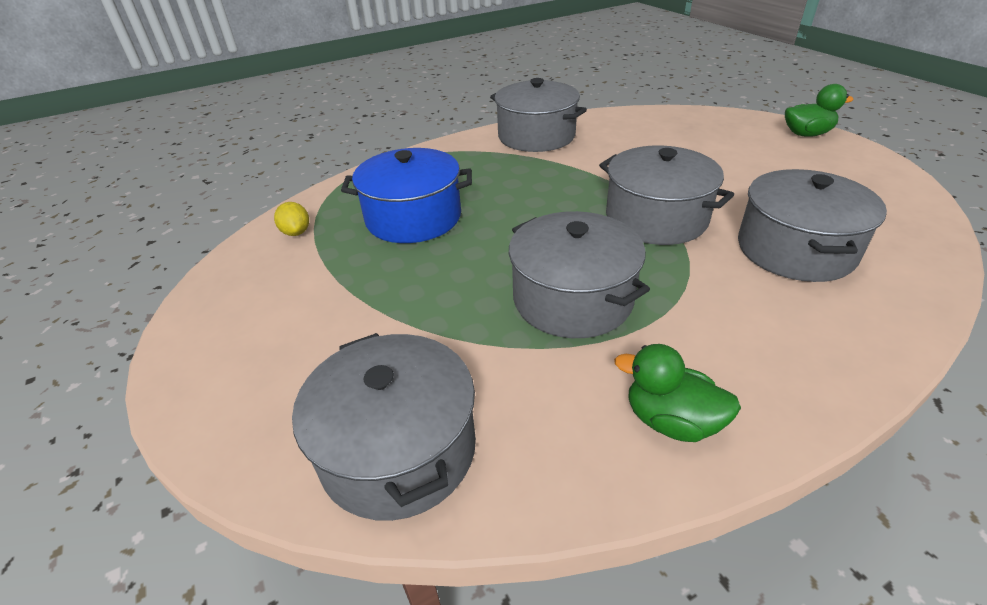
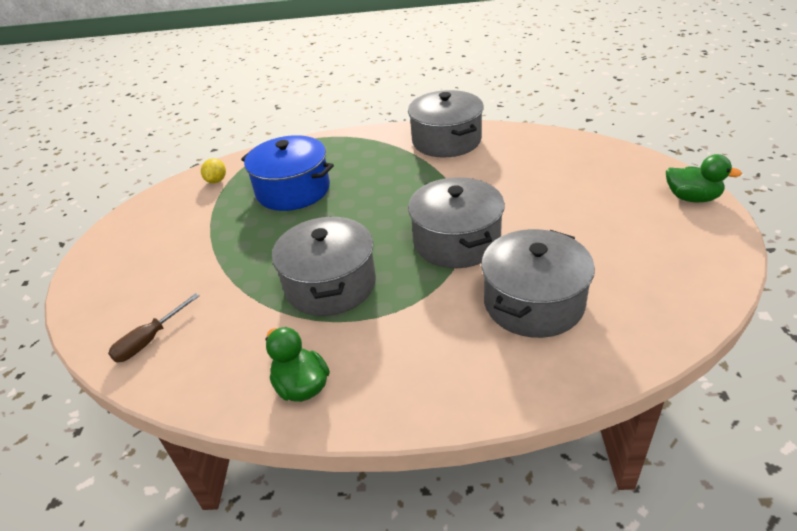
camera: 30 degrees right, 0 degrees up
(398, 449) = (149, 340): grey pot -> brown screwdriver

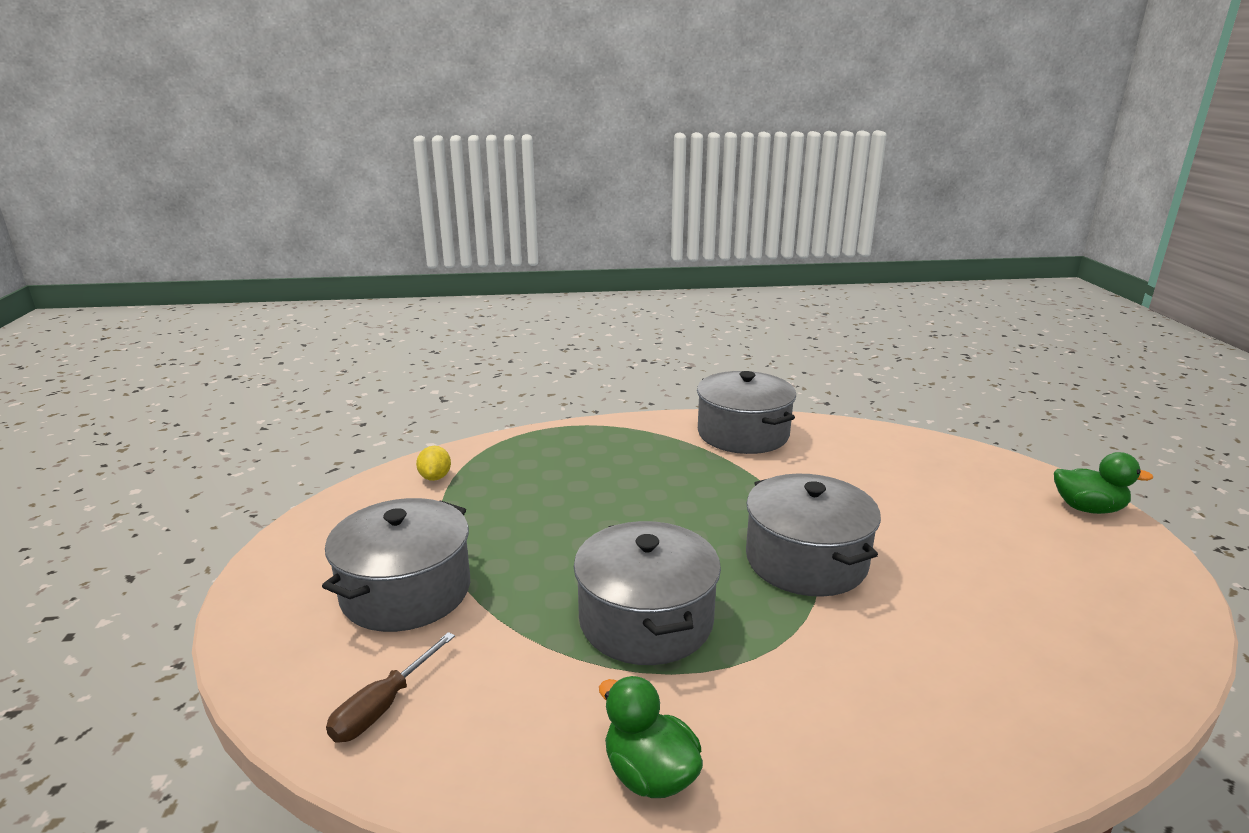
camera: 10 degrees left, 15 degrees down
(293, 190) = (551, 491): blue pot -> none
(533, 302) = (946, 643): grey pot -> grey pot (406, 591)

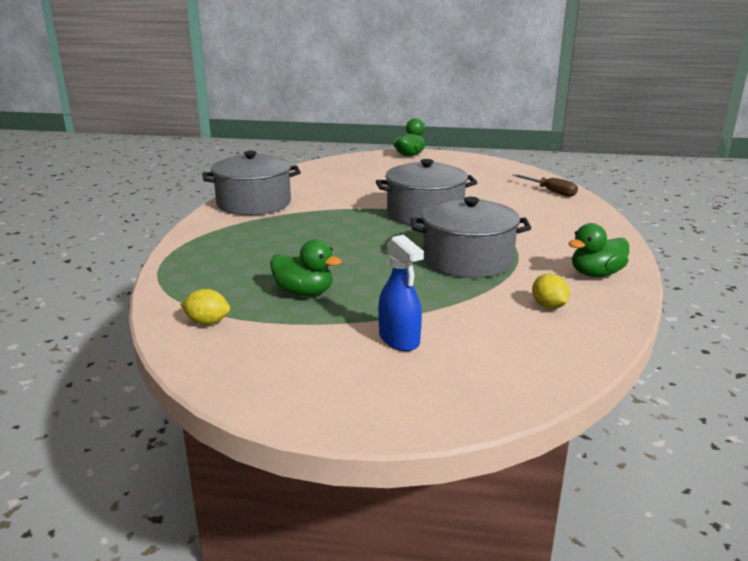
camera: 75 degrees left, 0 degrees up
(383, 706) = (537, 349): brown screwdriver -> brown screwdriver (550, 191)
(406, 591) = (399, 339): grey pot -> blue spray bottle
(508, 513) = (304, 293): none -> green duck
(510, 714) = (548, 306): none -> yellow lemon

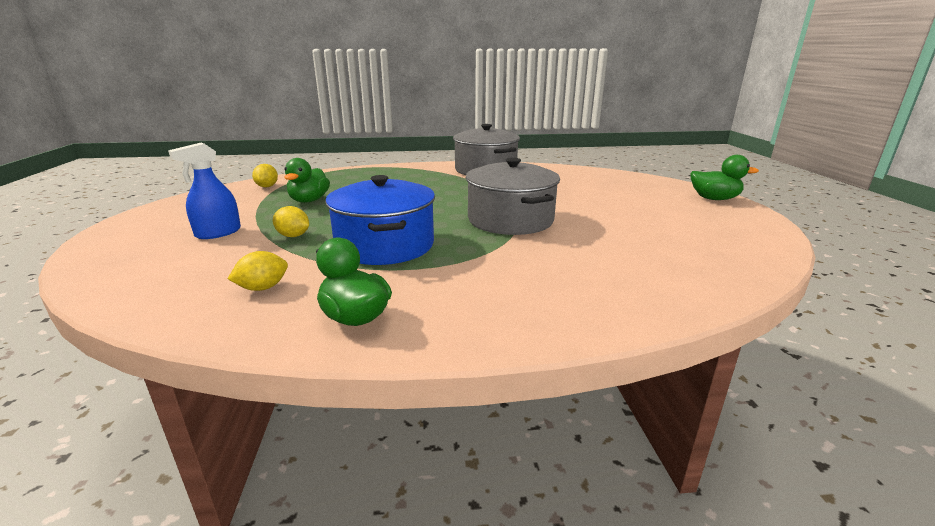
camera: 75 degrees right, 0 degrees up
(427, 298) = (293, 236): none -> yellow lemon
(467, 260) = (385, 245): grey pot -> blue pot
(550, 191) = (684, 283): brown screwdriver -> none

